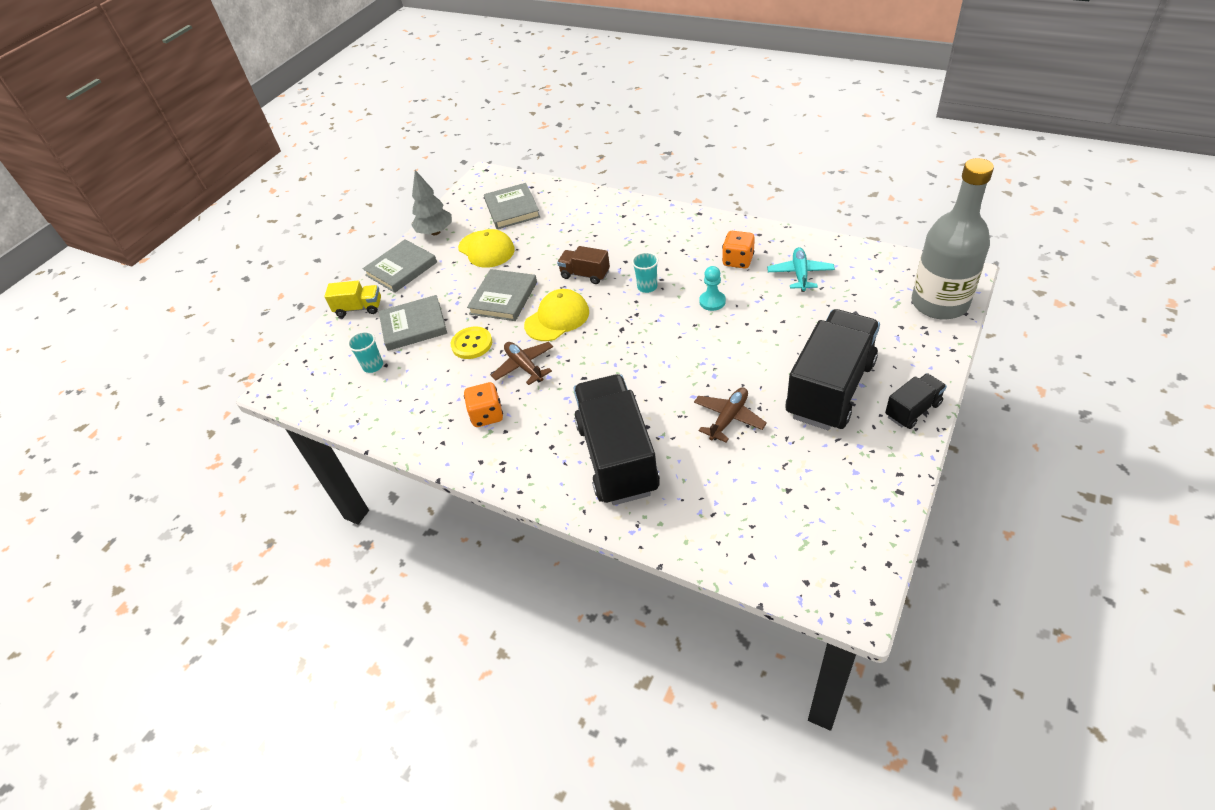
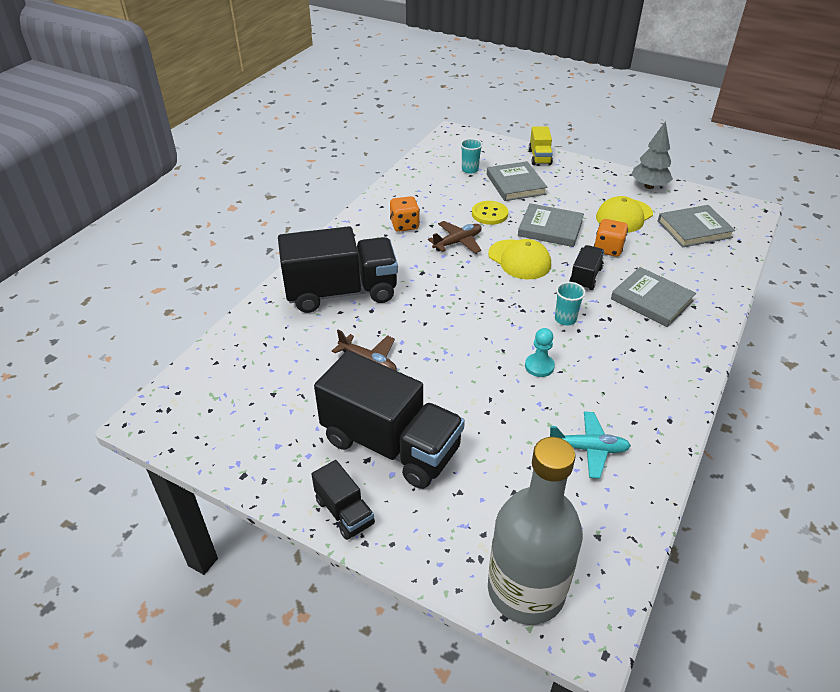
camera: 85 degrees right, 5 degrees down
(401, 269) = (592, 172): grey book -> grey book (651, 300)
(585, 275) = (585, 277): brown truck -> black truck
(738, 261) = (613, 394): orange dice -> orange dice (608, 249)

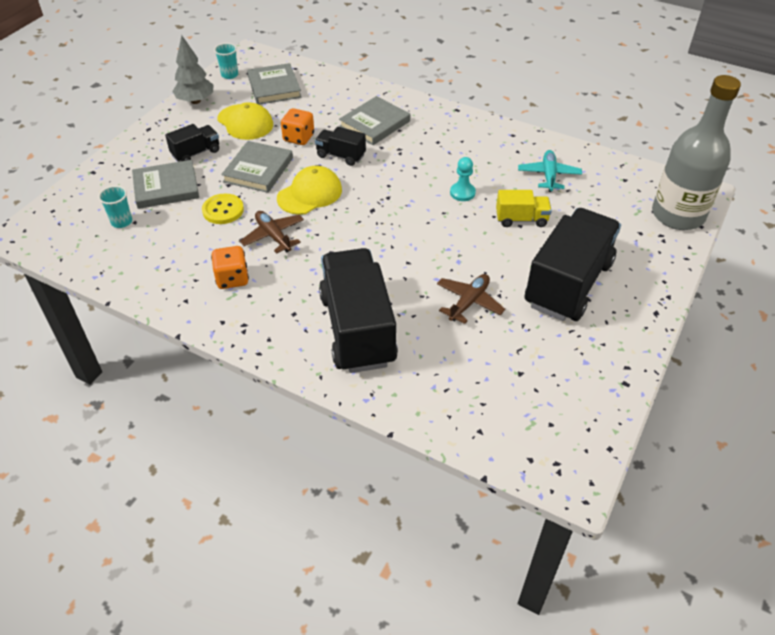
camera: 90 degrees left, 5 degrees up
(344, 512) = (644, 310): black truck -> black truck (196, 153)
(540, 157) = (112, 165): yellow truck -> yellow truck (521, 219)
(565, 319) = (400, 173): turquoise cup -> turquoise cup (229, 75)

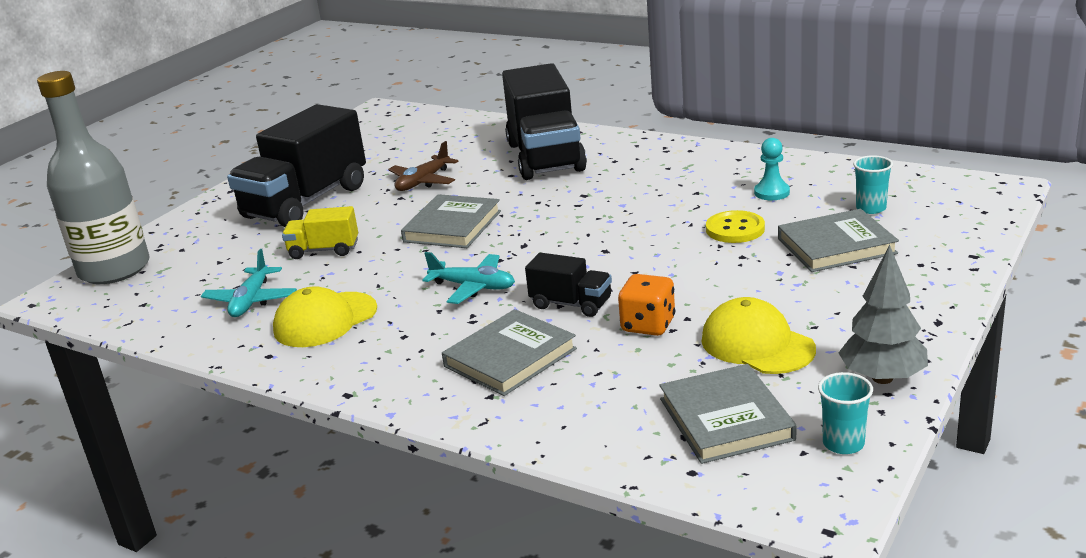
camera: 175 degrees left, 20 degrees down
(196, 153) = (820, 291): black truck -> none
(232, 279) = (692, 176): orange dice -> none
(258, 170) = (702, 276): grey book -> grey book (452, 226)
(273, 236) = (655, 211): brown plane -> none
(310, 194) = (614, 254): yellow cap -> yellow cap (325, 320)
(402, 174) = (473, 287): none -> turquoise plane
(462, 193) = (390, 272): turquoise pawn -> turquoise pawn (771, 192)

